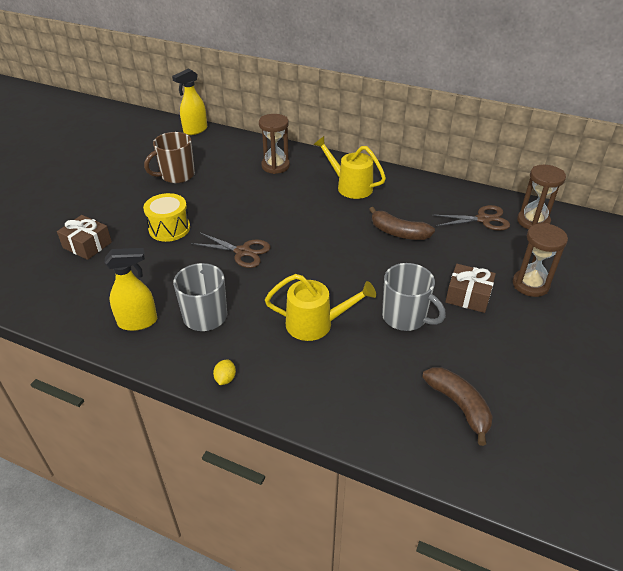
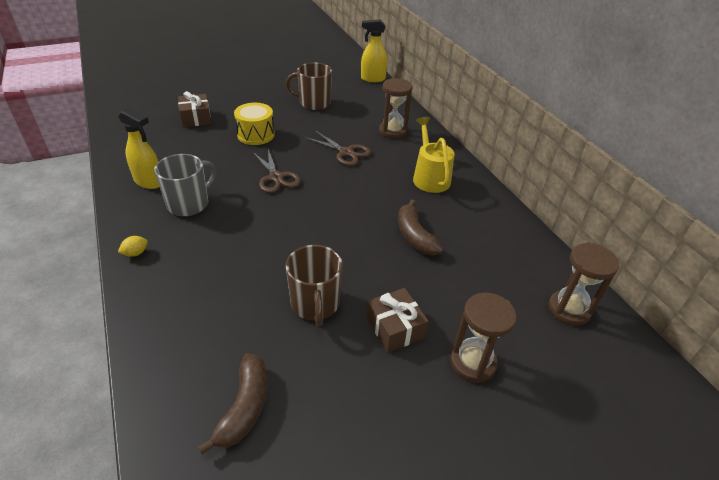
camera: 40 degrees right, 0 degrees up
(316, 324) = (244, 260): yellow watering can -> none
(405, 317) = (315, 304): grey mug -> brown mug
(483, 219) = (515, 274): brown scissors -> brown scissors (346, 152)

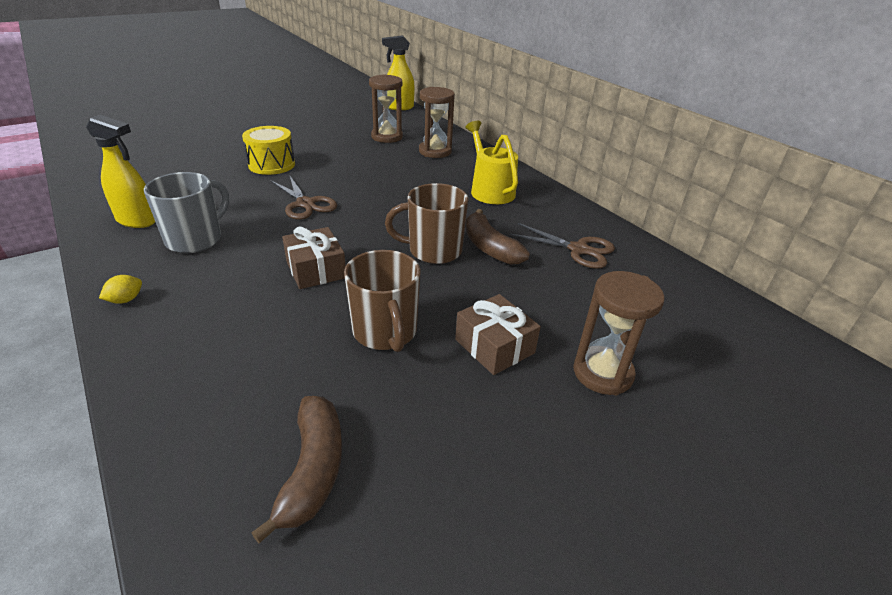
camera: 10 degrees left, 5 degrees down
(196, 118) = (193, 153): brown gift -> brown gift (316, 270)
(313, 103) = (336, 131): brown mug -> brown mug (433, 251)
(346, 152) = (385, 174): brown scissors -> brown scissors (578, 249)
(569, 309) = (692, 303): brown hourglass -> brown hourglass (387, 137)

